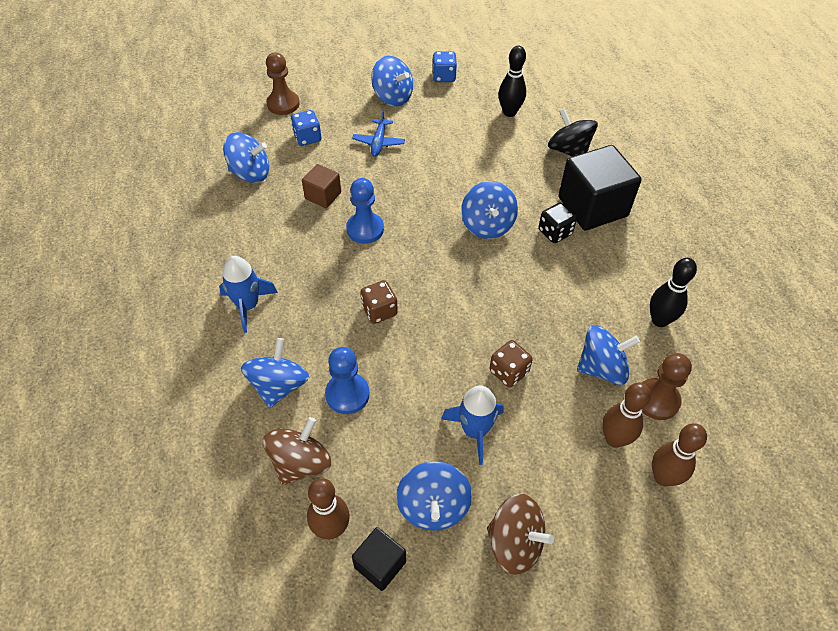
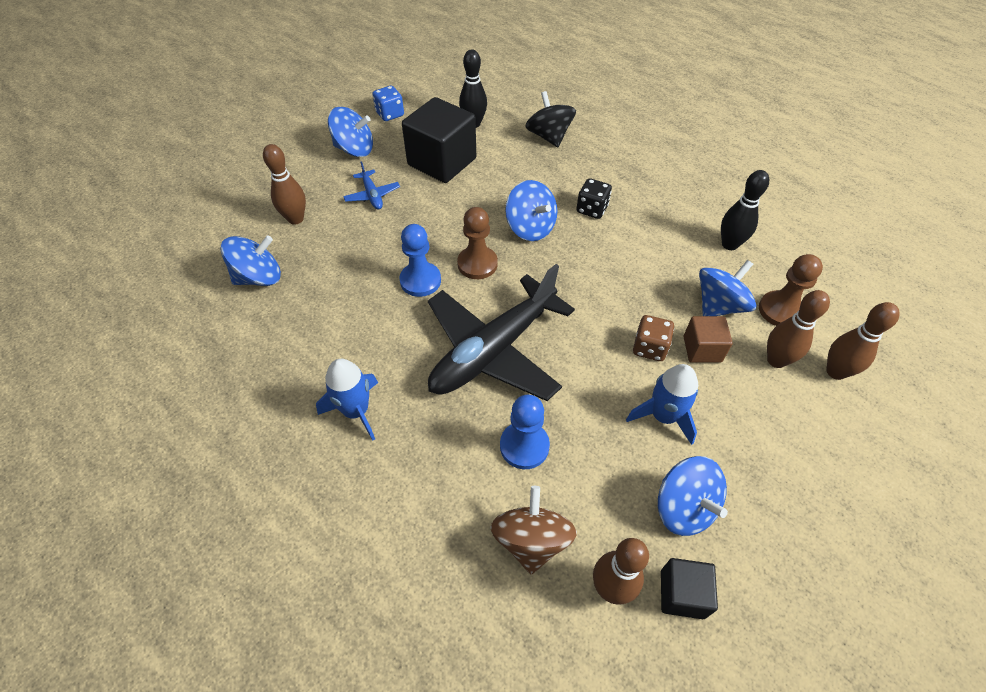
camera: 30 degrees left, 0 degrees up
(279, 385) = (450, 475): blue spinning top -> none
(283, 104) = (245, 197): brown pawn -> brown pawn (477, 264)
(307, 138) = (295, 219): blue dice -> brown bowling pin
(323, 196) = (354, 267): brown cube -> brown cube (702, 349)
(379, 311) = (493, 350): brown dice -> black plane
(515, 543) = (775, 498): brown spinning top -> none
(568, 150) = (549, 136): black spinning top -> black spinning top turned 45 degrees clockwise
(592, 207) = (605, 175): black cube -> black cube (442, 162)

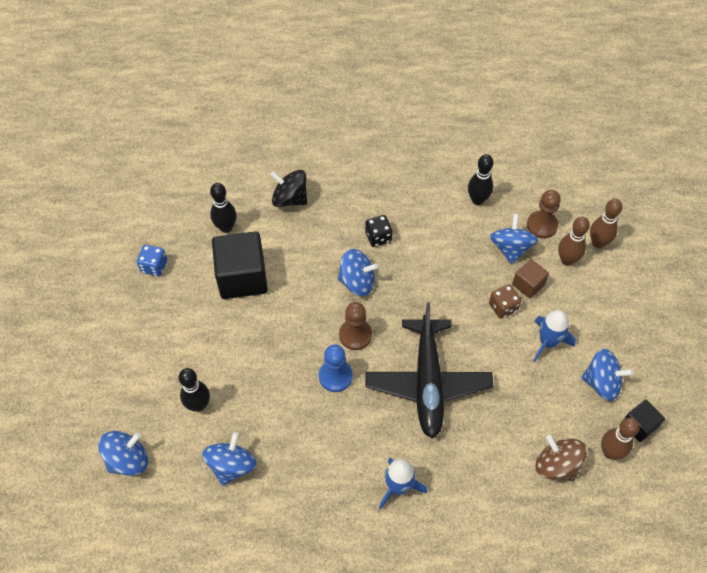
camera: 45 degrees left, 5 degrees up
(295, 219) = (198, 405): brown bowling pin -> black bowling pin
(354, 149) = (167, 317): blue spinning top -> blue spinning top (128, 460)
(372, 195) = (228, 343): blue plane -> none
(524, 446) = (502, 422): blue pawn -> none

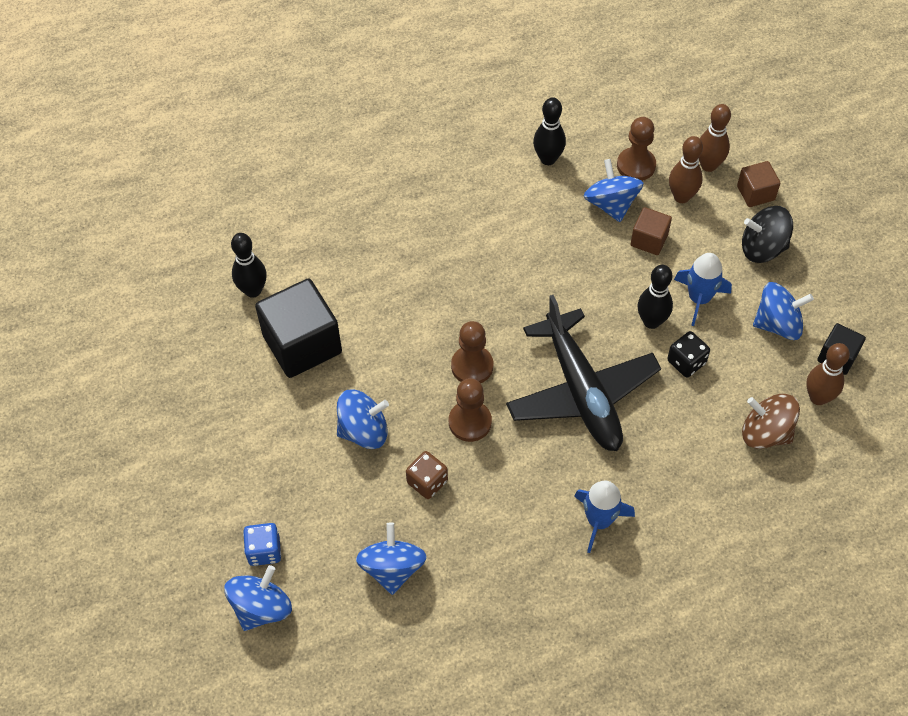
camera: 20 degrees left, 0 degrees up
(154, 266) = (183, 368): blue dice -> blue dice (264, 551)
(198, 405) = (319, 513): black bowling pin -> black bowling pin (651, 321)
(290, 199) = (318, 229): black spinning top -> black spinning top (762, 248)
(335, 376) = (470, 422): blue pawn -> brown pawn
(357, 282) = (446, 303): blue spinning top -> blue spinning top (364, 431)
(378, 237) = (448, 241): black dice -> black dice (686, 362)
(503, 307) = (631, 275): brown dice -> brown dice (427, 482)
(626, 275) = (755, 193): none -> brown cube

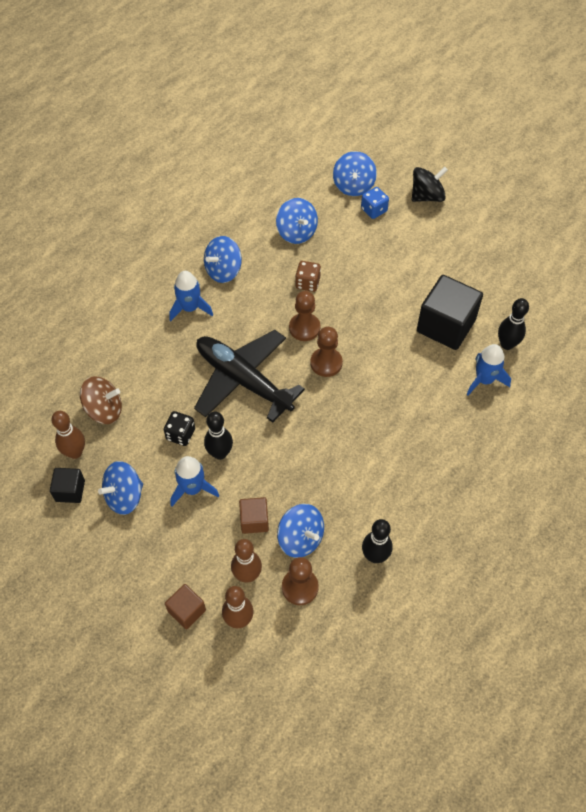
camera: 150 degrees right, 0 degrees up
(311, 265) = (484, 380): none -> blue rocket
(364, 431) = (366, 293): blue spinning top -> blue spinning top (223, 271)
(762, 248) = (160, 558): black spinning top -> black spinning top (427, 196)

